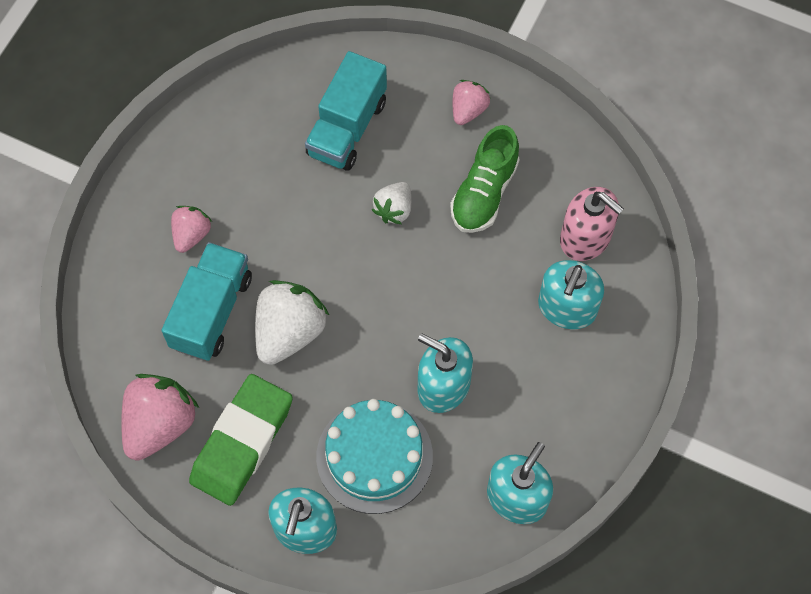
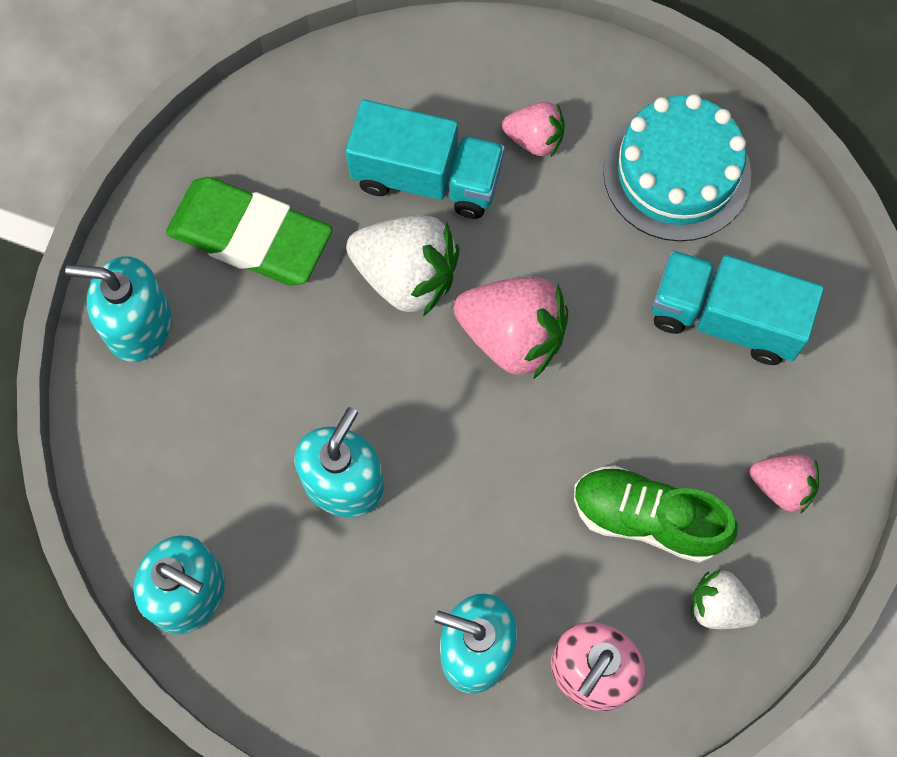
camera: 85 degrees right, 5 degrees up
(160, 424) = (269, 138): pink strawberry -> pink strawberry (512, 336)
(374, 456) = (238, 401): turquoise cake -> turquoise cake (676, 173)
(394, 209) = (604, 394): white strawberry -> white strawberry (719, 606)

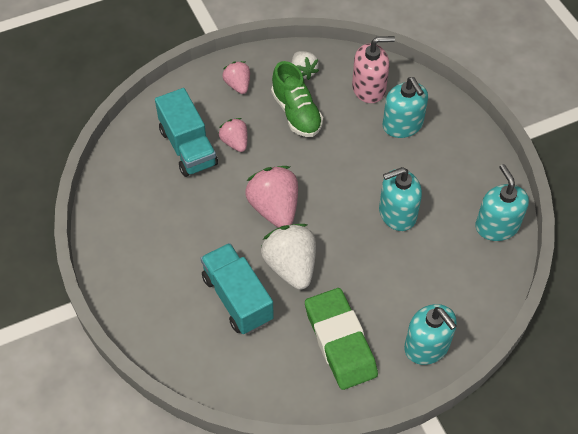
camera: 135 degrees left, 15 degrees down
(534, 139) = (174, 274): pink strawberry -> pink strawberry (235, 142)
(676, 173) = (137, 210): turquoise cake -> none

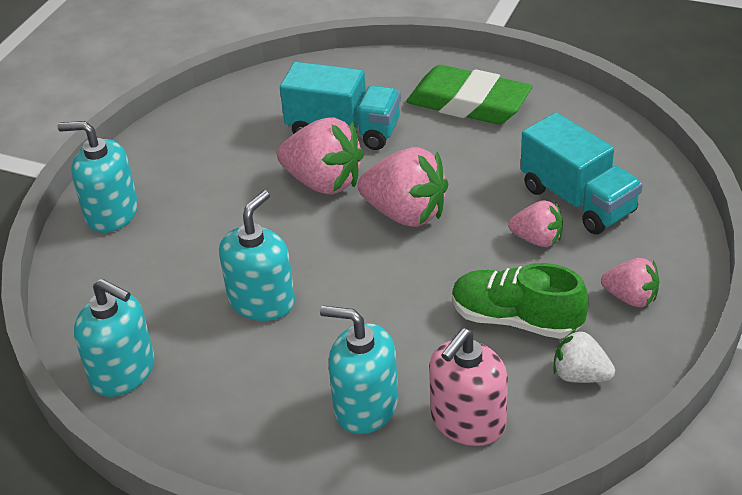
camera: 140 degrees right, 15 degrees down
(188, 147) = (578, 200): turquoise truck -> turquoise truck turned 150 degrees counterclockwise
(291, 266) = (324, 182): white strawberry -> pink strawberry
(340, 341) = (206, 164): green eraser -> green eraser (468, 103)

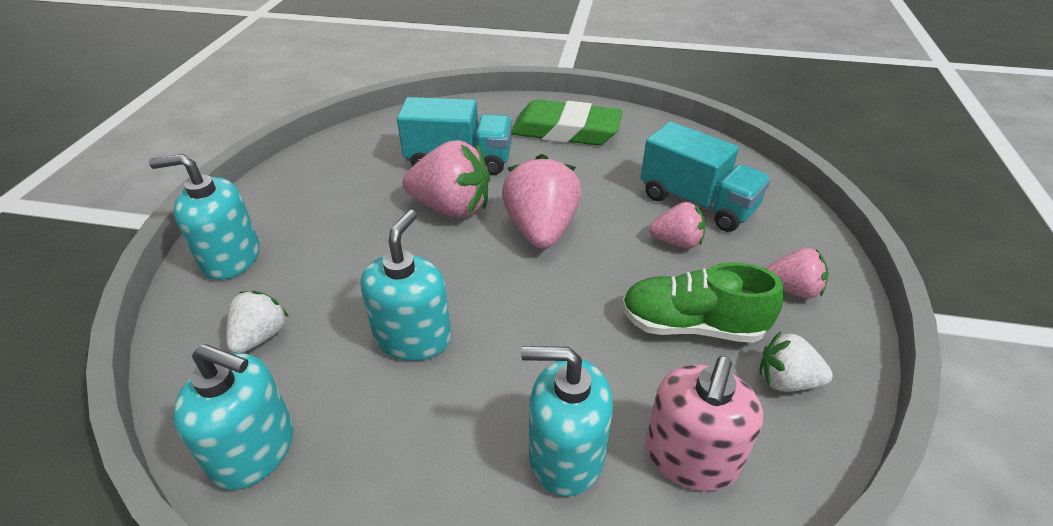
camera: 15 degrees left, 0 degrees up
(133, 286) = (260, 336): none -> white strawberry
(406, 214) = (541, 230): pink strawberry -> pink strawberry turned 105 degrees counterclockwise

